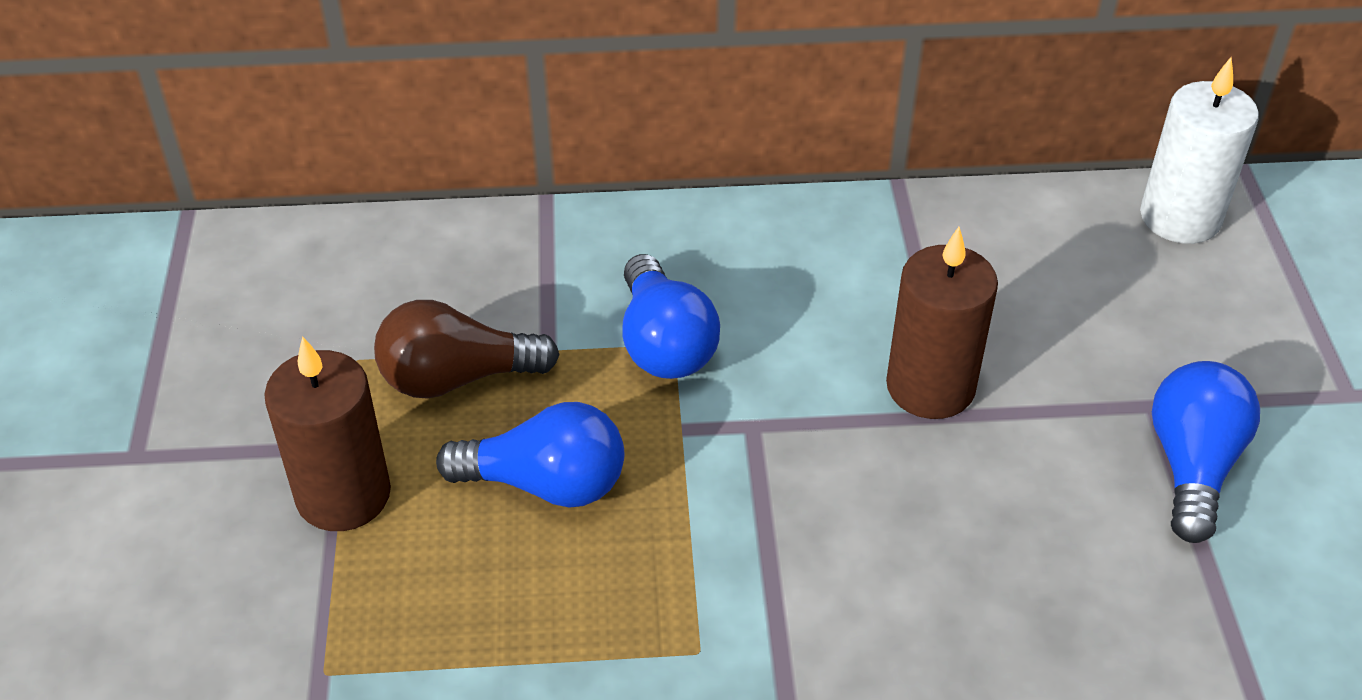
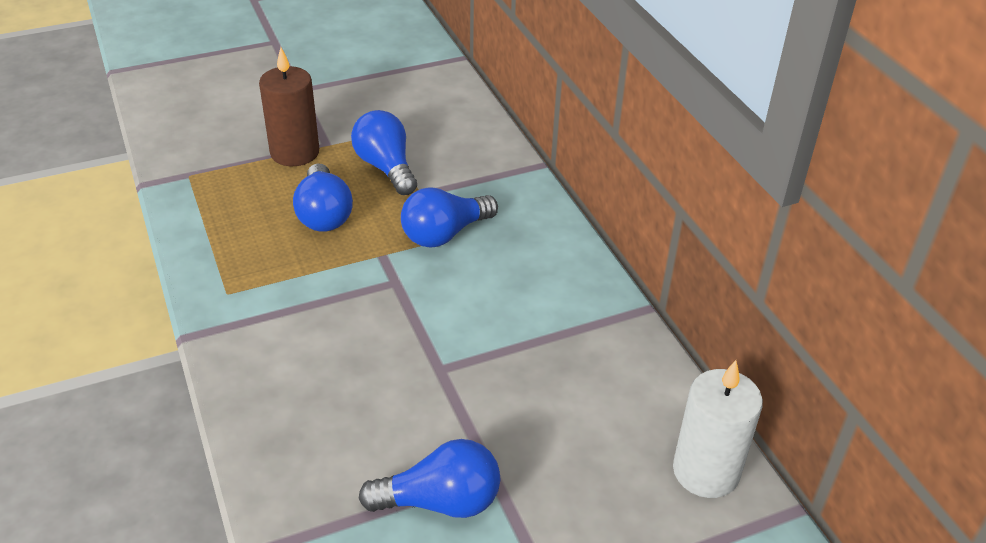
camera: 70 degrees right, 5 degrees down
(457, 378) = (386, 167): brown light bulb -> blue light bulb
(930, 387) = (459, 354): brown candle -> none

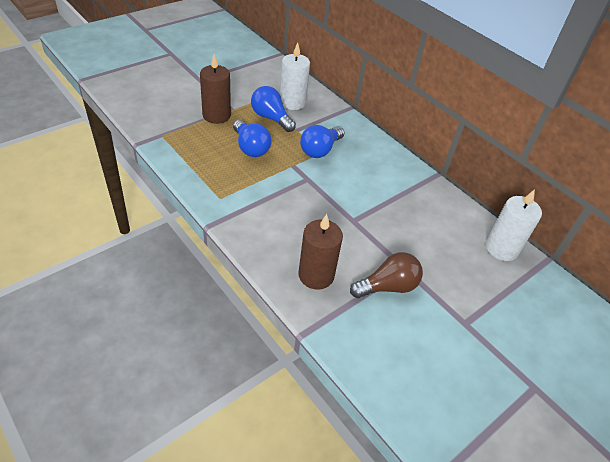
camera: 20 degrees left, 5 degrees up
(320, 456) = (316, 275): none -> brown candle
(438, 145) = (292, 102): none -> white candle
(440, 501) = (387, 287): blue light bulb -> brown light bulb

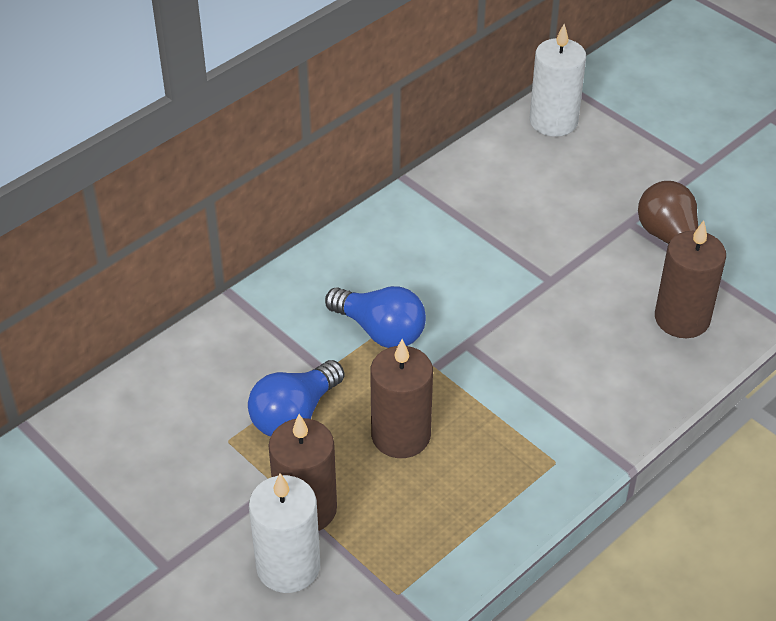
camera: 90 degrees left, 0 degrees up
(250, 148) = (401, 435): blue light bulb -> brown candle
(292, 102) = (230, 384): white candle -> white candle (288, 566)

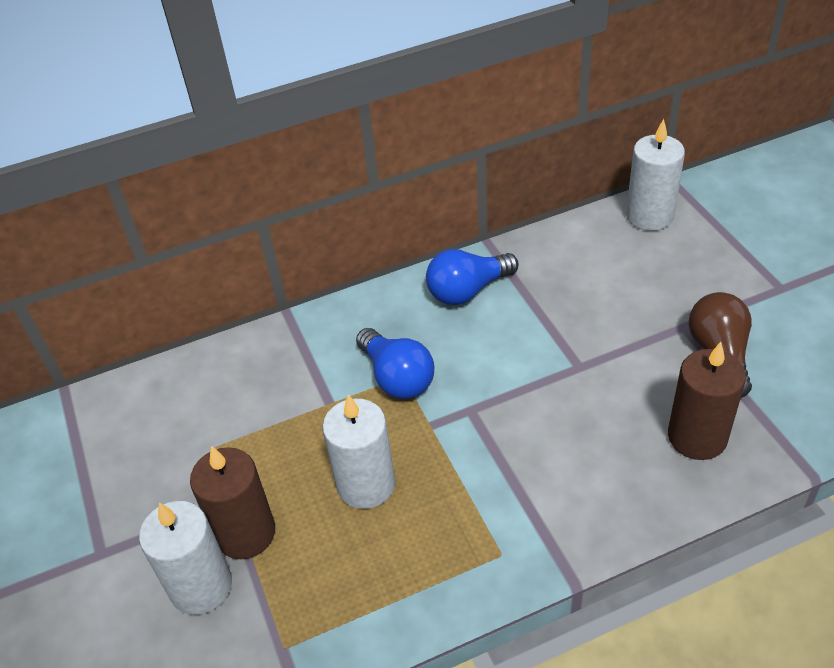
camera: 25 degrees right, 0 degrees up
(294, 414) = (282, 438): blue light bulb -> blue light bulb (467, 290)
(401, 435) = (366, 484): brown candle -> white candle

